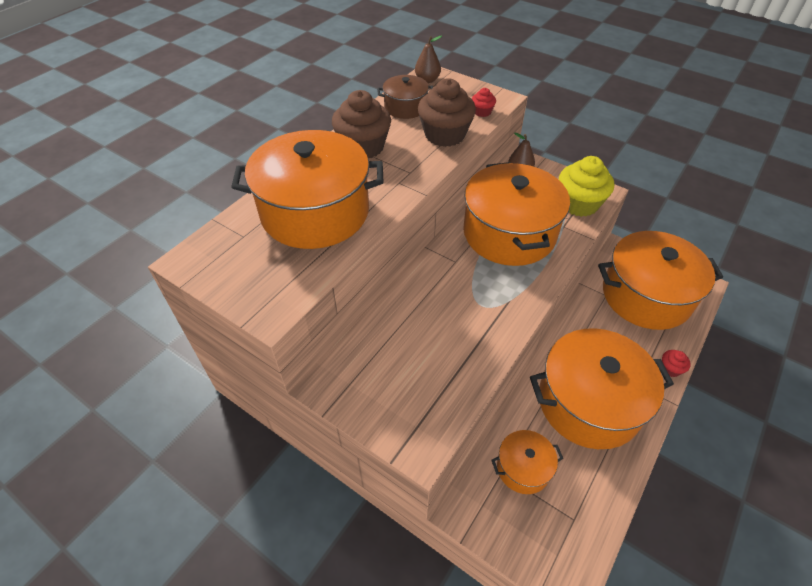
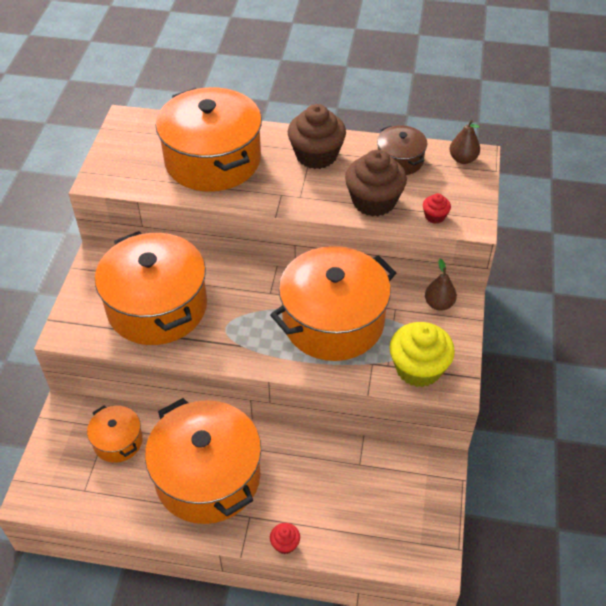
camera: 65 degrees right, 0 degrees up
(646, 296) = (381, 504): orange pot -> orange pot (157, 307)

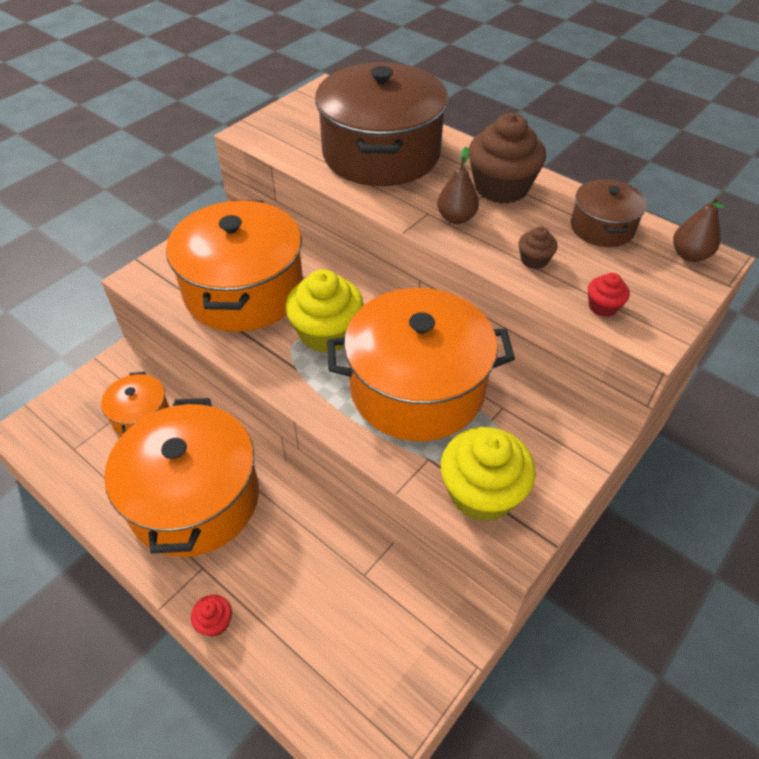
camera: 30 degrees right, 0 degrees up
(212, 160) = (381, 153): orange pot -> brown pot
(244, 311) = (327, 333): none -> yellow cupcake
(374, 201) = (534, 260): brown cupcake -> brown cupcake, size x0.46
(439, 304) = (563, 426): brown pear -> brown pear (456, 218)

